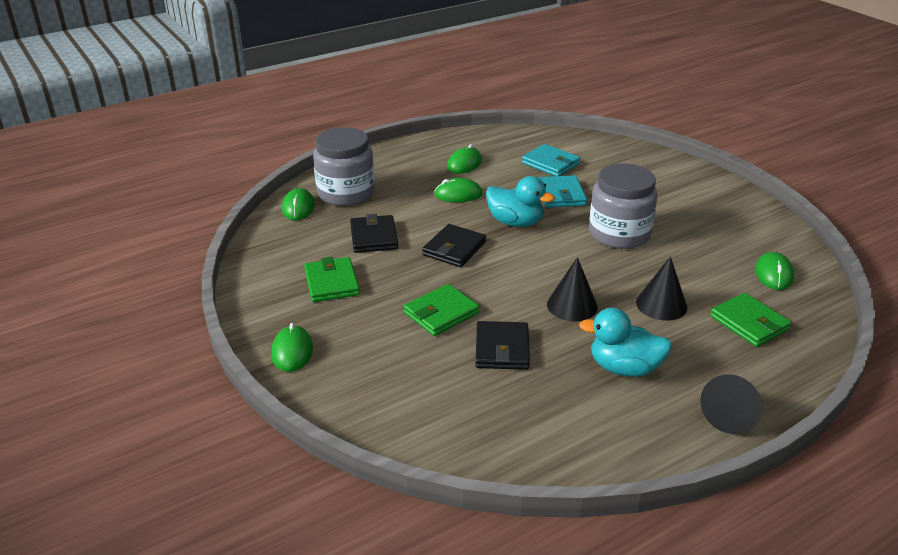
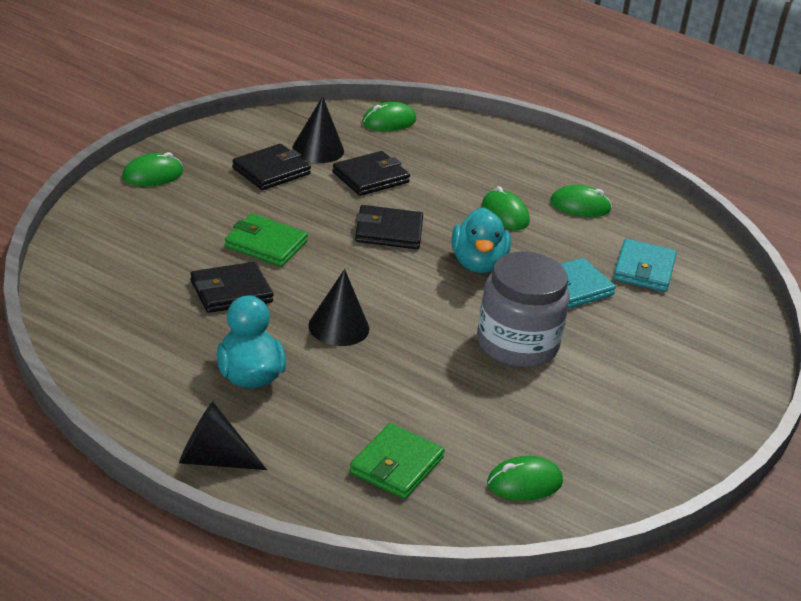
camera: 60 degrees right, 0 degrees up
(331, 283) = (271, 171): green wallet -> black wallet
(346, 193) = (442, 142): grey jar -> none
(661, 304) = (386, 392): black cone -> black cone (318, 149)

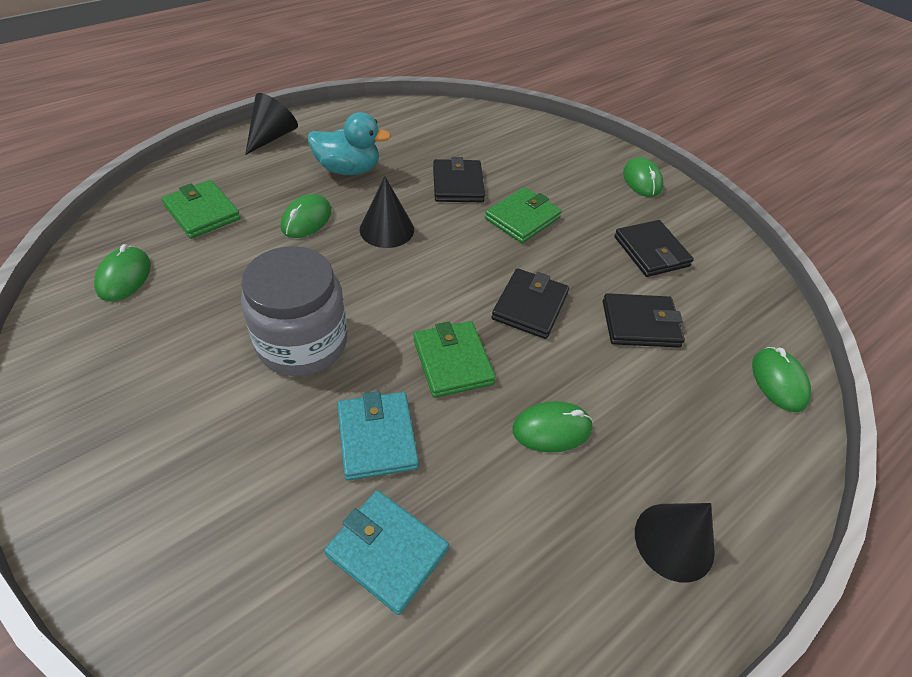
camera: 110 degrees right, 15 degrees up
(318, 149) = (699, 297): black cone -> black cone (674, 541)
(370, 177) = (640, 324): black wallet -> black wallet turned 75 degrees counterclockwise
(478, 264) = (452, 361): turquoise duck -> green wallet
(580, 206) = (563, 537): green mouse -> green mouse (306, 219)

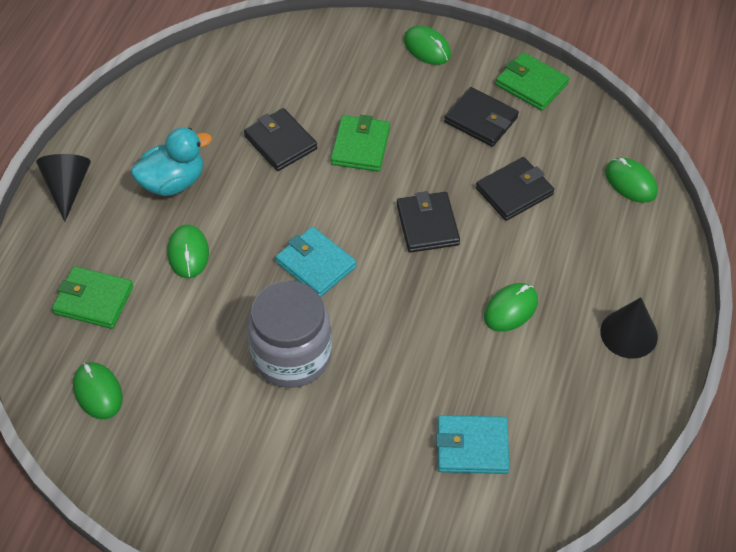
camera: 30 degrees left, 5 degrees up
(377, 437) = (405, 386): turquoise wallet -> turquoise wallet (315, 264)
(386, 229) = (262, 222): black cone -> none
(452, 361) = (409, 302): green wallet -> green wallet (531, 84)

